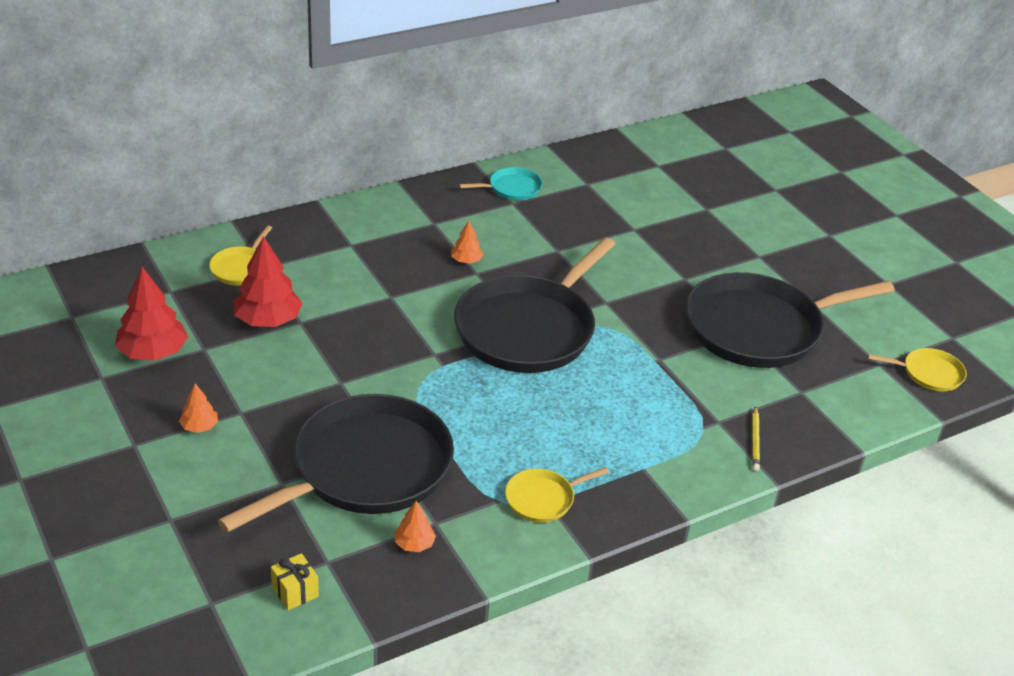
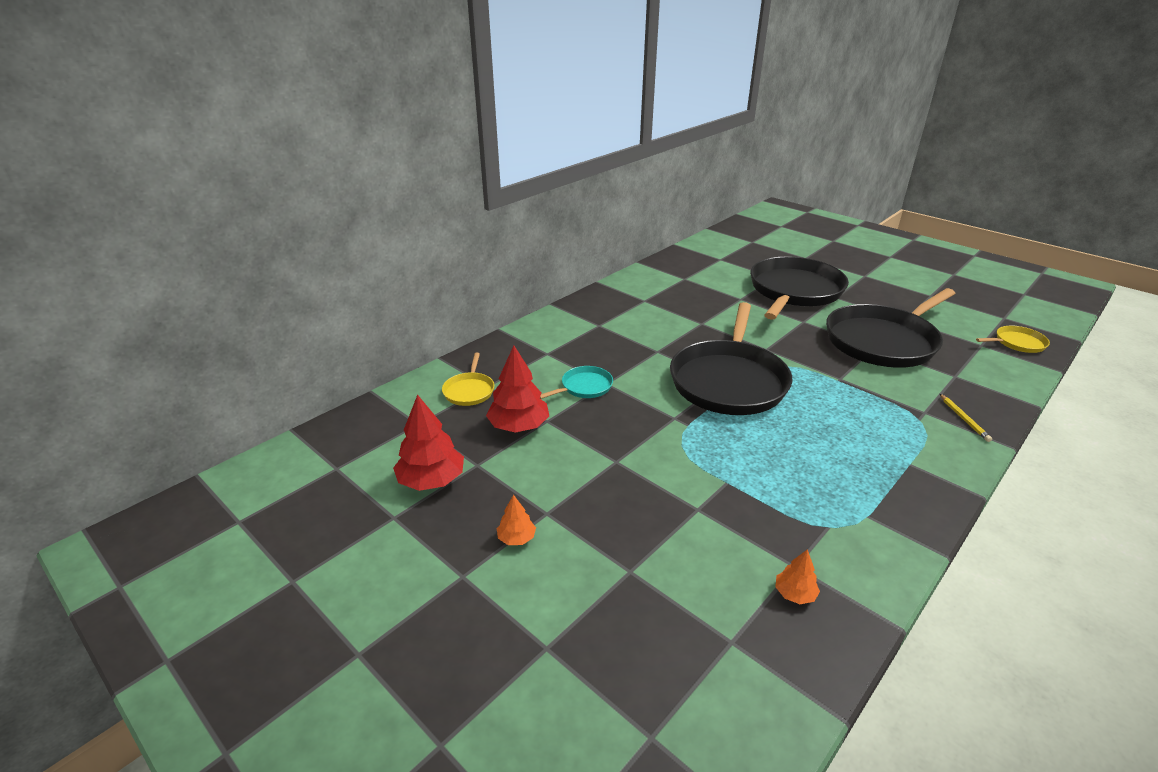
camera: 15 degrees left, 5 degrees down
(295, 592) = (726, 689): yellow gift -> none
(365, 469) = (694, 533): black pan -> black pan (794, 291)
(466, 261) = (643, 344): orange tree -> none
(512, 188) = (636, 292): turquoise pan -> turquoise pan (584, 387)
(543, 499) = (861, 514): yellow pan -> none

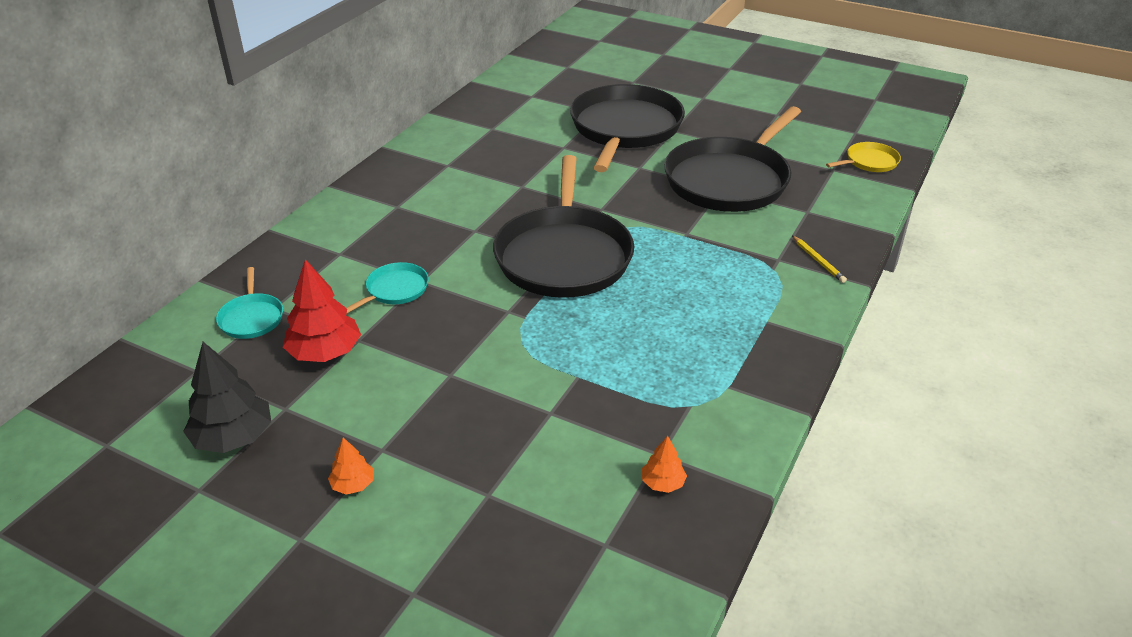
camera: 15 degrees left, 5 degrees up
(431, 480) = (233, 437): red tree -> black tree
(469, 391) = (251, 318): yellow pan -> turquoise pan

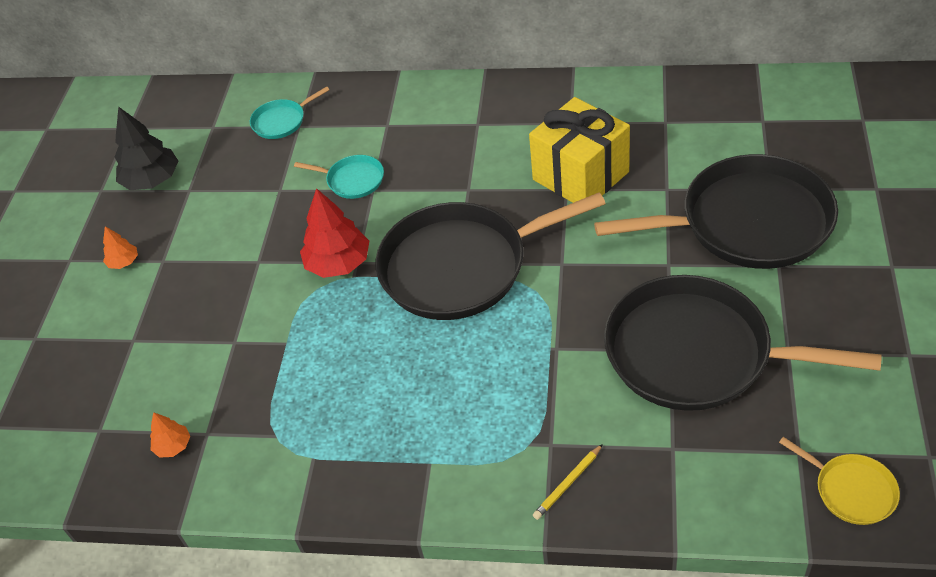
camera: 75 degrees right, 10 degrees up
(325, 352) = (257, 179): red tree -> red tree (338, 263)
(513, 176) = (580, 176): none -> yellow gift

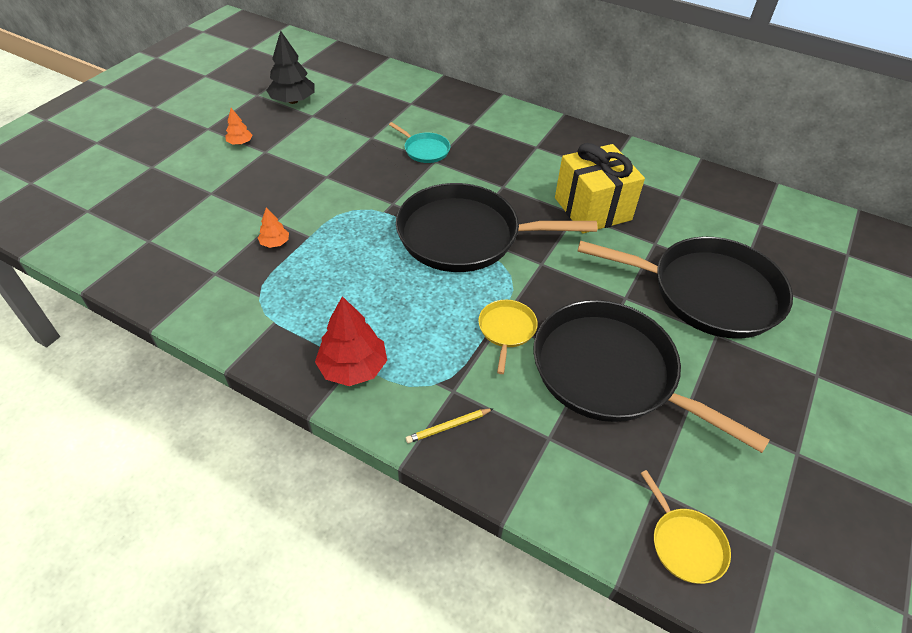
camera: 15 degrees right, 0 degrees up
(173, 446) = (187, 272): orange tree -> orange tree (275, 243)
(281, 121) = (401, 96): turquoise pan -> none
(338, 263) = (379, 199): red tree -> red tree (353, 367)
(567, 355) = (506, 330): none -> yellow pan

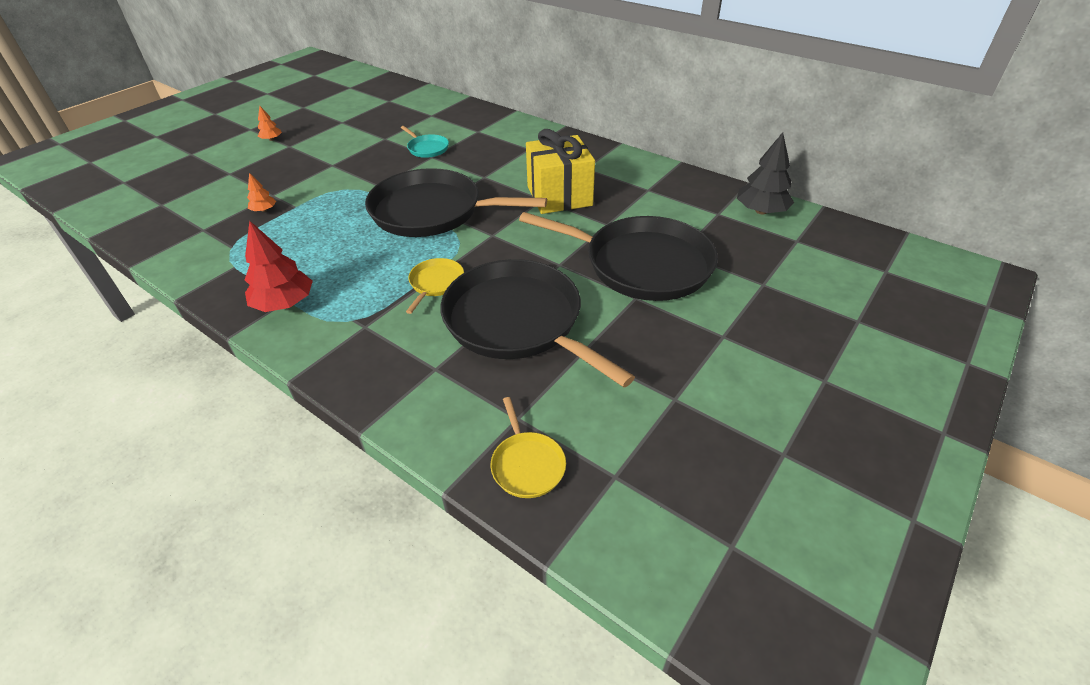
camera: 10 degrees right, 5 degrees down
(293, 101) = (330, 112): black tree -> black tree (761, 211)
(448, 426) = (346, 353): yellow pencil -> none

